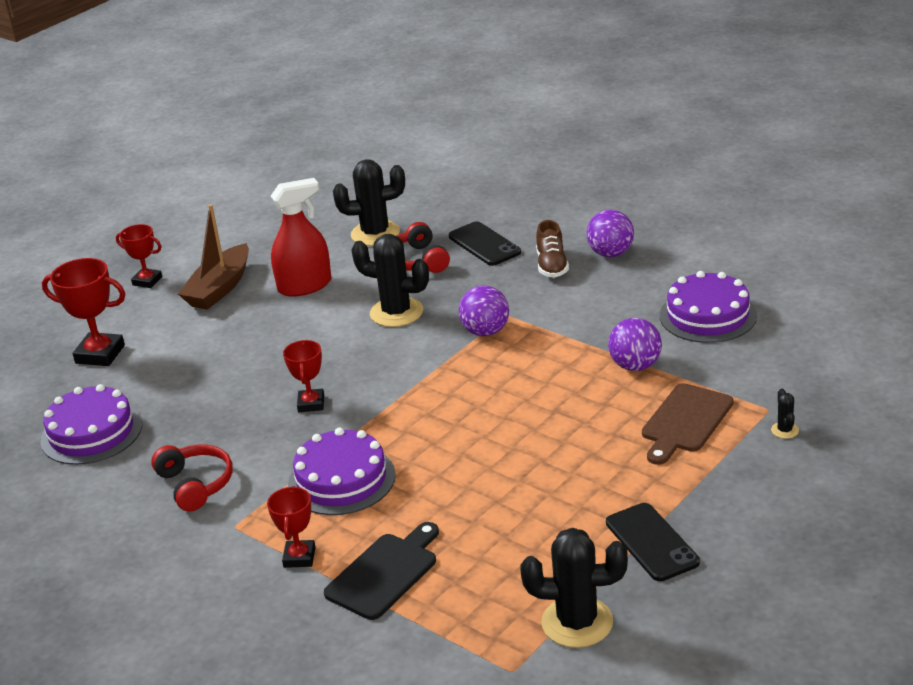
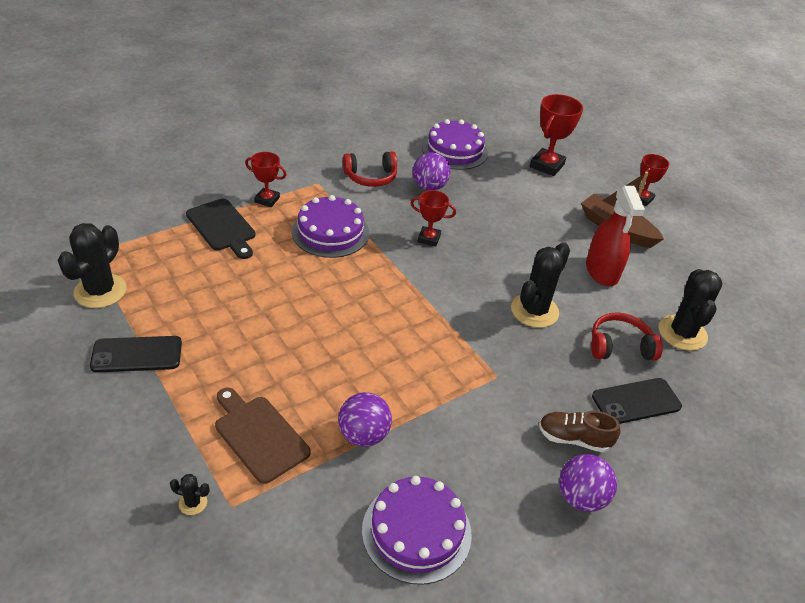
camera: 100 degrees right, 10 degrees up
(485, 331) = (476, 354): purple ball -> purple ball (429, 187)

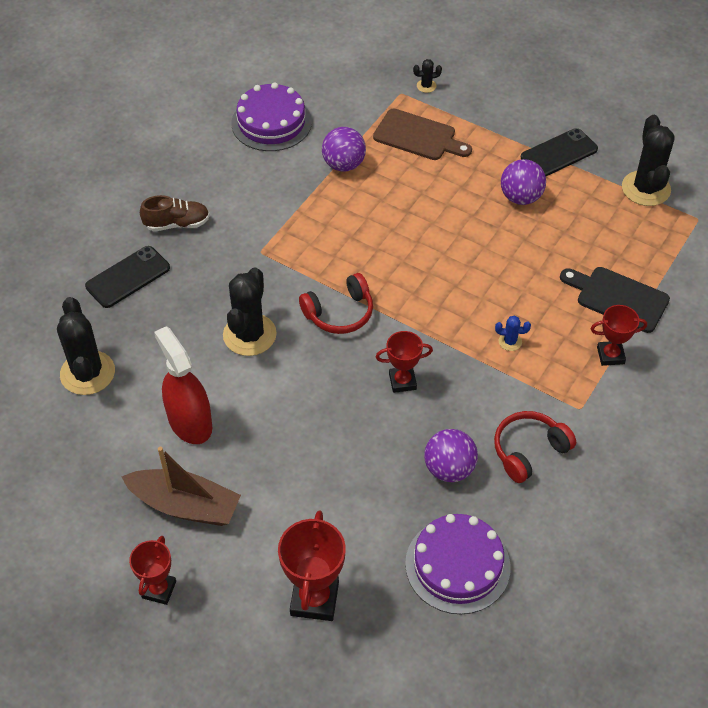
camera: 160 degrees right, 10 degrees up
(330, 232) = (510, 342): purple cake -> blue cactus
(581, 497) = (161, 183): purple ball -> purple ball (520, 197)
(620, 346) = (152, 329): red headphones -> red headphones (339, 313)

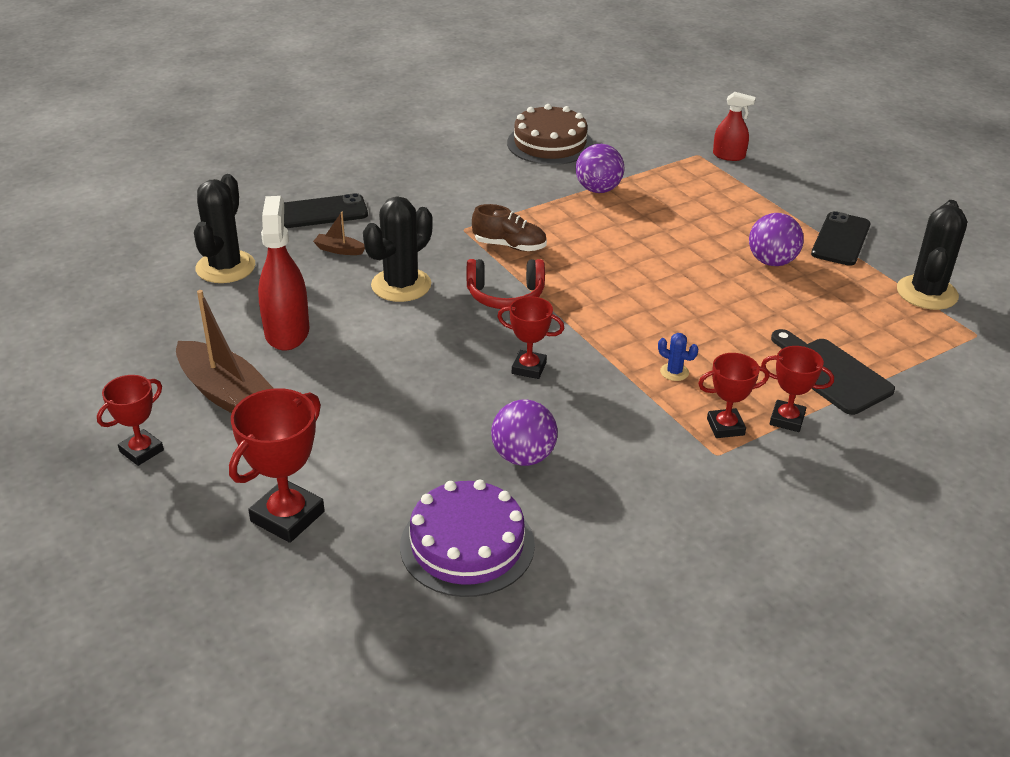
camera: 25 degrees right, 15 degrees down
(172, 315) = (339, 250): none -> brown boat
(177, 224) = (400, 188): brown shoe -> brown shoe (509, 246)
(271, 122) = (550, 143): purple cake -> brown cake
(418, 136) = (692, 189): brown cutting board -> none
(426, 86) = (728, 156): black cactus -> red spray bottle
(529, 451) = (627, 472): red headphones -> none
(559, 153) = (840, 239): black phone -> black phone turned 60 degrees counterclockwise
(573, 380) = (725, 427): none -> red trophy

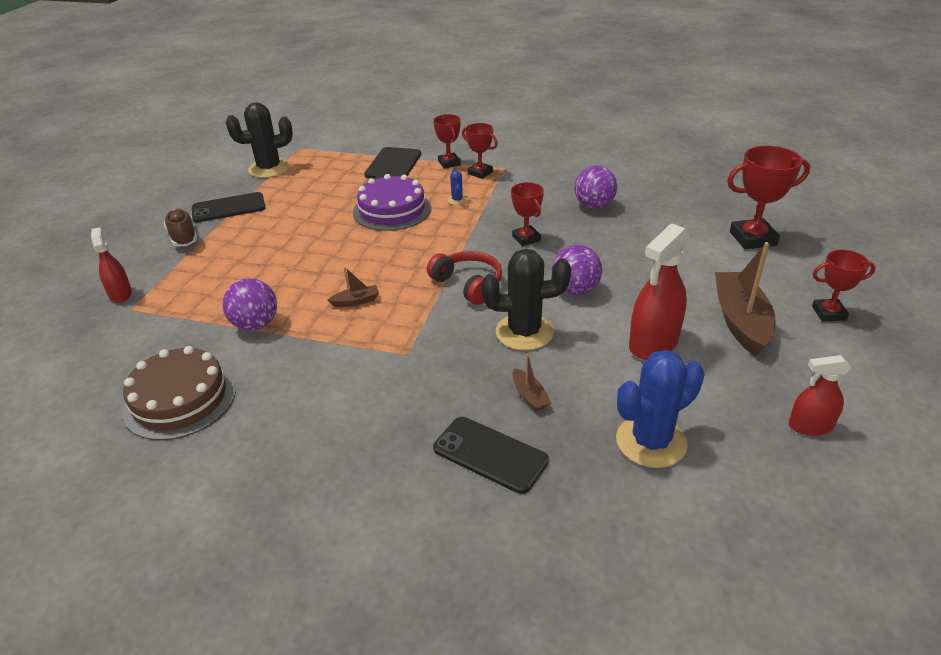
camera: 130 degrees left, 0 degrees up
(113, 333) = (810, 426): none -> red spray bottle
(225, 267) = (651, 442): black cactus -> blue cactus
(467, 545) = (668, 191): purple cake -> purple cake (392, 210)
(509, 246) = (402, 317): brown shoe -> brown shoe (183, 237)
(565, 237) = (356, 301): none -> brown boat
(772, 261) = (289, 218): purple ball -> purple ball (575, 290)

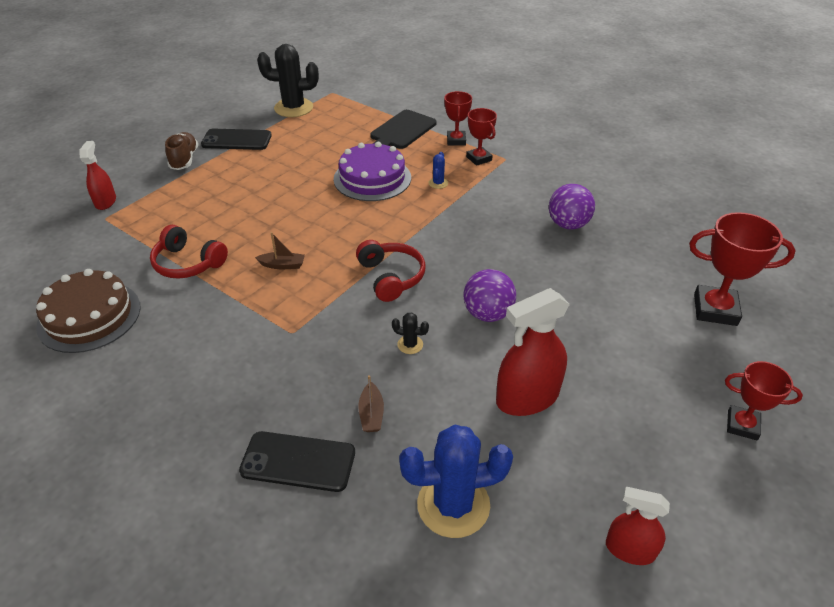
camera: 20 degrees right, 5 degrees up
(255, 324) = (188, 263): purple ball -> red headphones
(490, 454) = (298, 462): black phone -> black phone turned 45 degrees counterclockwise
(524, 332) = (410, 344): black cactus -> black cactus, size x0.44
(526, 238) = (477, 243): red trophy -> none
(740, 321) = (635, 402): brown boat -> none

